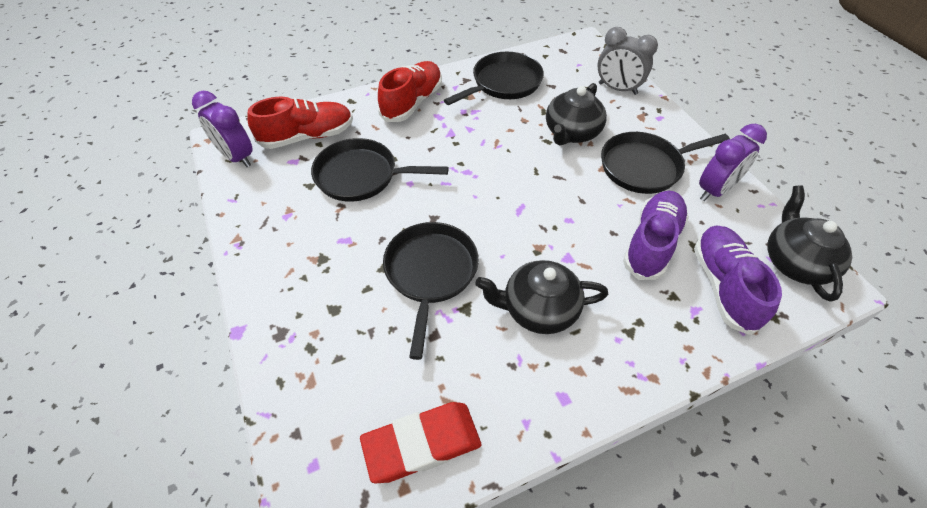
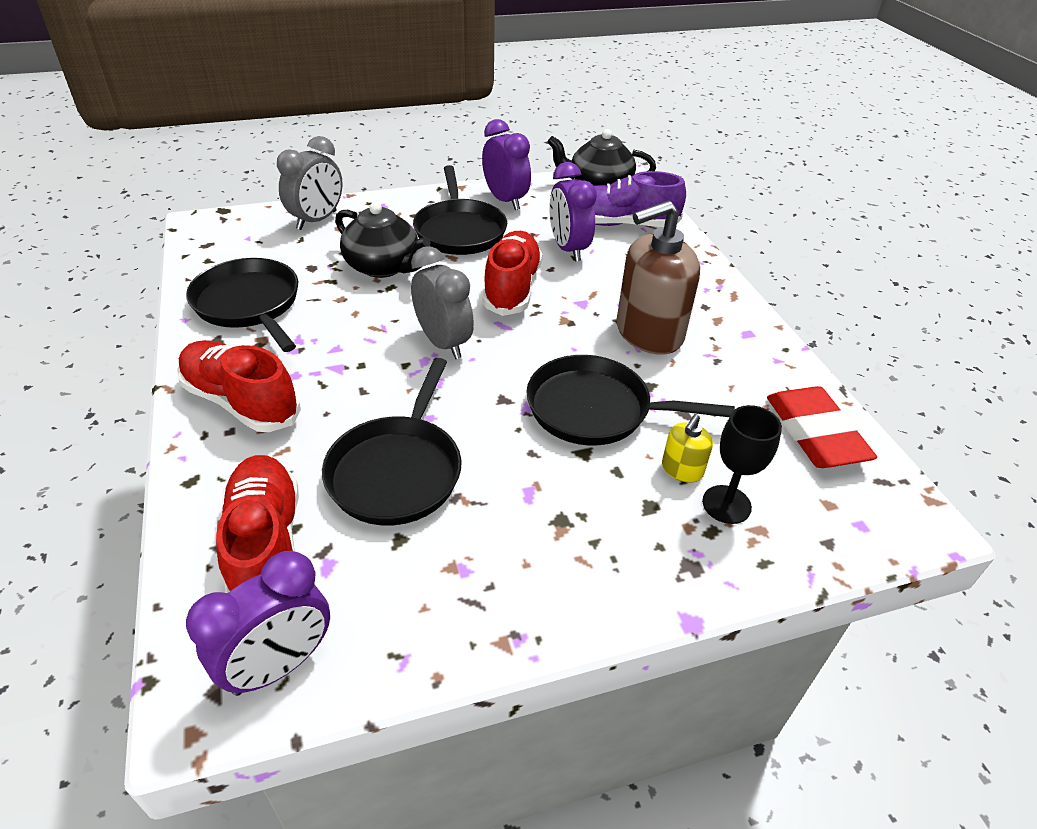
camera: 85 degrees left, 10 degrees down
(335, 360) = (726, 504): none -> black goblet
(370, 330) = (682, 470): none -> yellow soap dispenser
(488, 178) = (443, 343): none -> grey clock
(538, 309) = (648, 333): black teapot -> brown soap dispenser
(572, 209) = (512, 288): none -> red shoe
(651, 243) = (568, 249): purple shoe -> purple clock

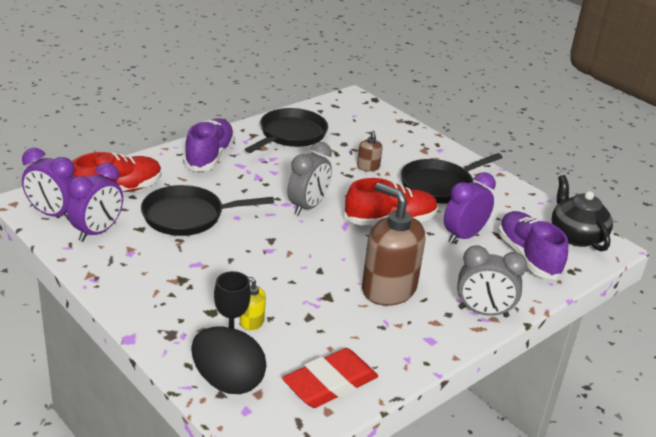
camera: 65 degrees right, 10 degrees down
(241, 402) = (209, 156): red shoe -> purple shoe
(317, 220) = (396, 131): grey clock -> grey clock (483, 312)
(383, 267) = (368, 167): black teapot -> brown soap dispenser
(505, 200) = (502, 196): purple clock -> purple clock (97, 232)
(595, 409) = (286, 277): black pan -> none
(804, 528) = (227, 381): none -> black egg

